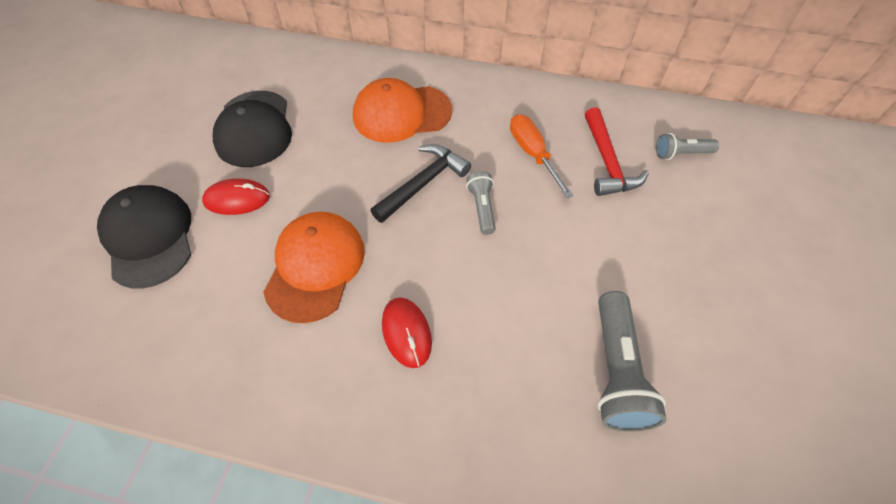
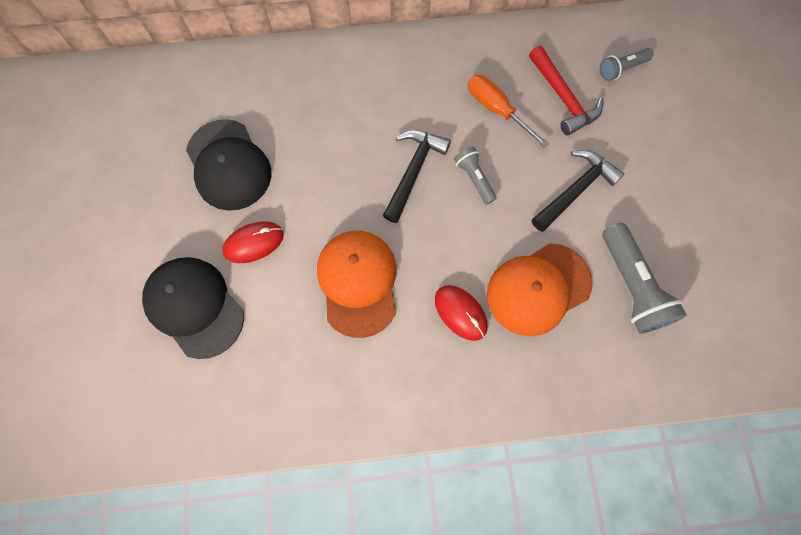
camera: 20 degrees left, 15 degrees up
(401, 113) = (361, 104): orange cap -> orange cap (538, 289)
(587, 250) = (575, 190): none -> black hammer

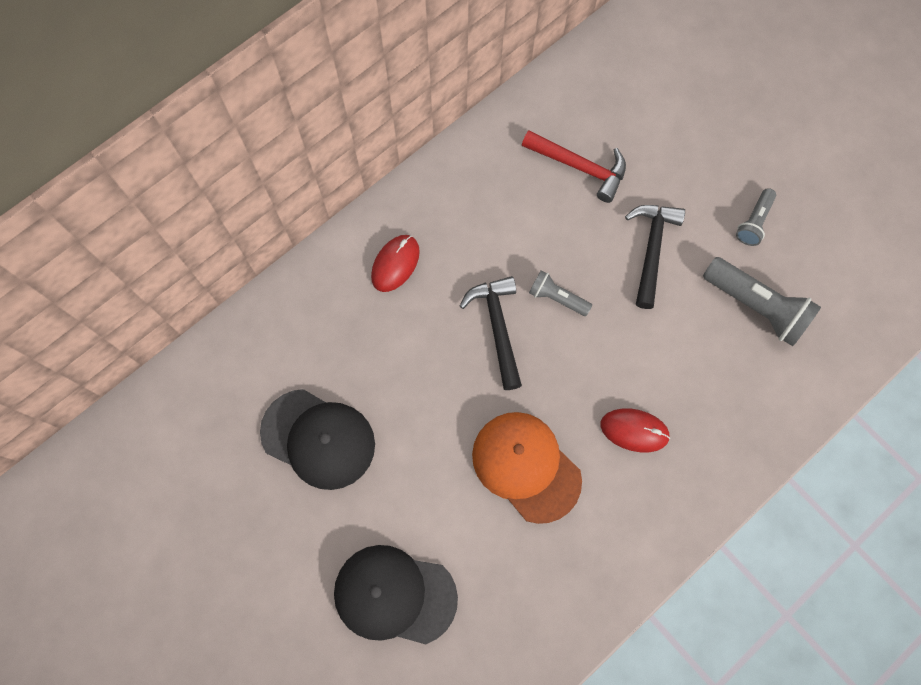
camera: 35 degrees left, 0 degrees up
(254, 243) = (402, 497): red mouse -> red mouse (395, 264)
(496, 109) = (528, 217): orange screwdriver -> none
(538, 289) = (683, 363): orange cap -> none
(621, 69) = (611, 105): grey flashlight -> grey flashlight (753, 222)

